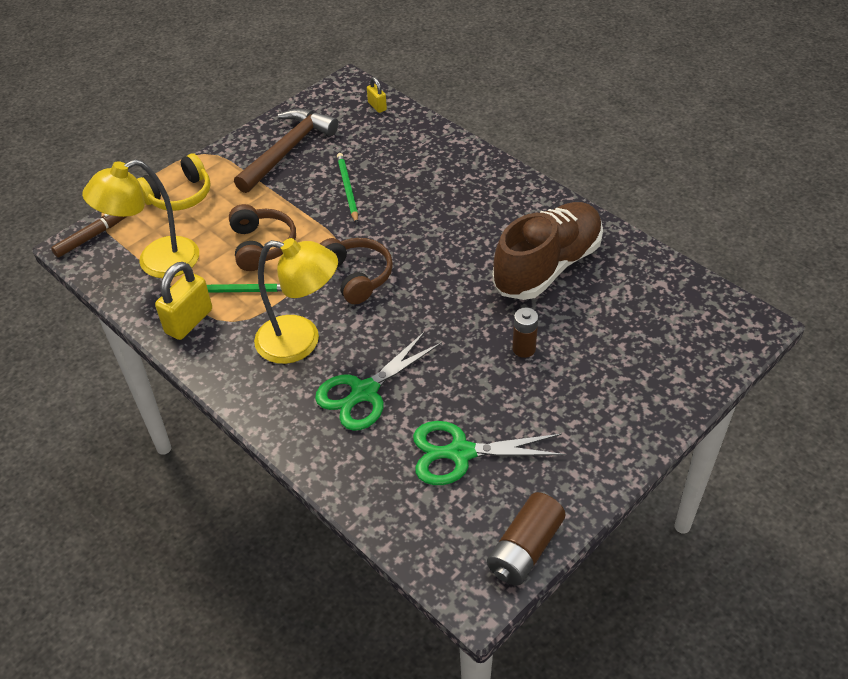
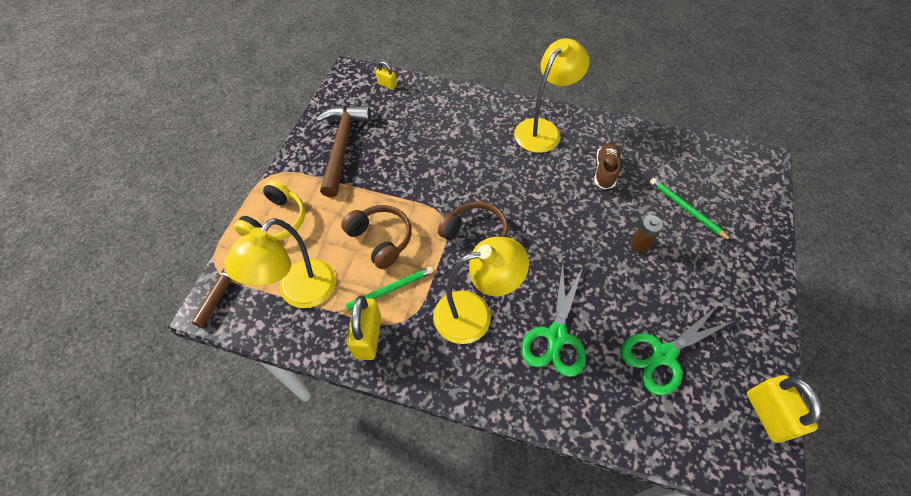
camera: 30 degrees left, 10 degrees up
(347, 189) = (414, 163): green pencil -> green pencil (686, 209)
(511, 203) = (543, 129): none -> yellow lamp
(525, 549) = (767, 414): brown battery -> yellow padlock
(547, 266) = (605, 171): brown shoe -> brown shoe, size x0.49

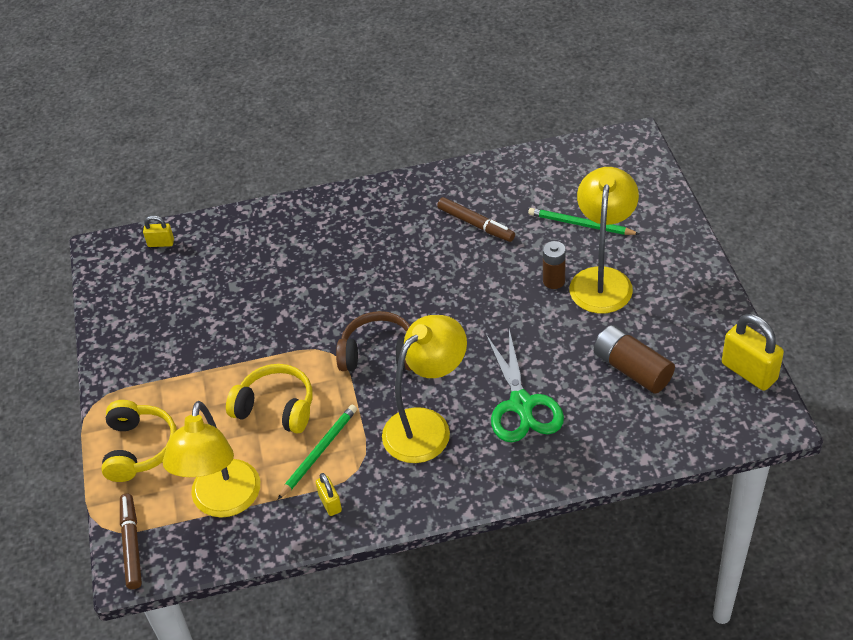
camera: 25 degrees left, 10 degrees down
(342, 147) = (157, 336): brown hammer -> none
(368, 337) = (330, 503): yellow padlock -> yellow padlock, size x0.53
(380, 239) = (276, 407): brown headphones -> yellow headphones
(543, 129) = (381, 211): yellow lamp -> yellow lamp (602, 279)
(605, 171) = (476, 224): brown shoe -> brown marker
(663, 355) = (632, 369): green scissors -> brown battery

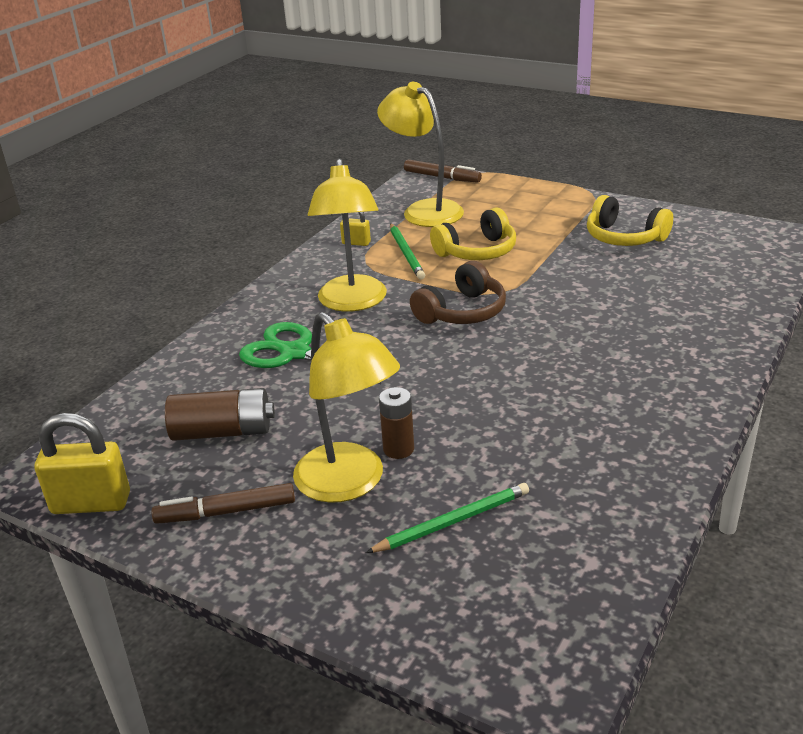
camera: 130 degrees right, 15 degrees down
(139, 448) = (521, 197): yellow headphones -> yellow headphones (624, 237)
(161, 243) = (765, 261): yellow padlock -> none
(476, 224) = (559, 443): brown marker -> brown marker (226, 512)

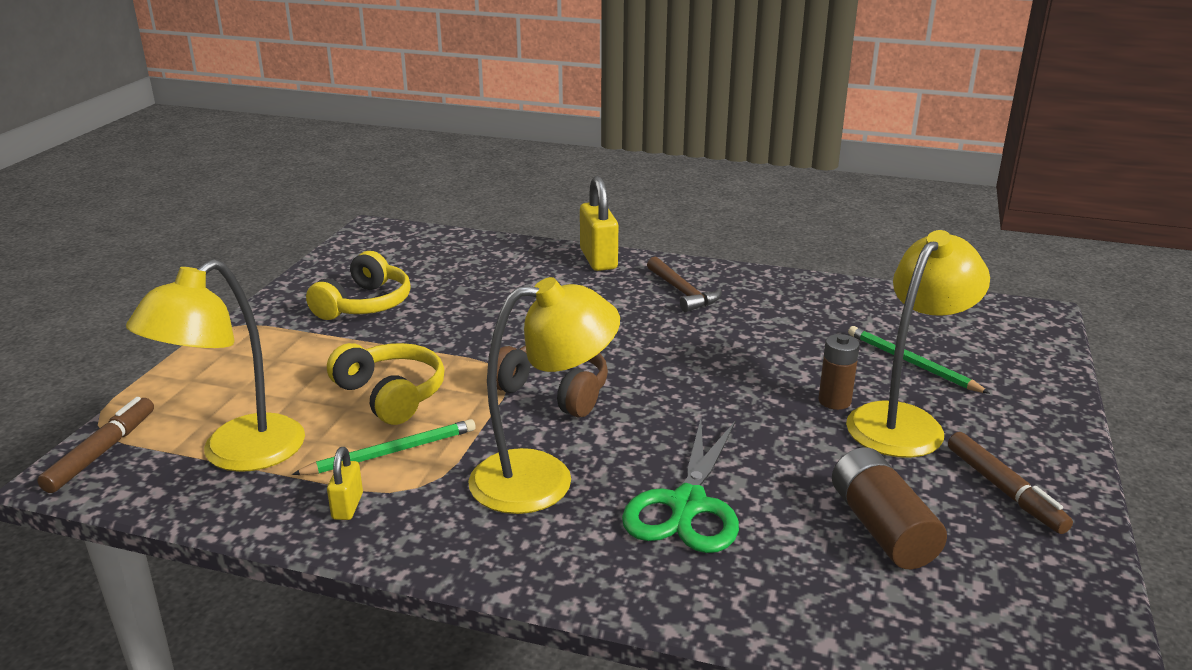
camera: 105 degrees left, 5 degrees down
(91, 503) = (1081, 603): yellow padlock -> yellow padlock (598, 259)
(642, 394) = (682, 292): none -> brown hammer

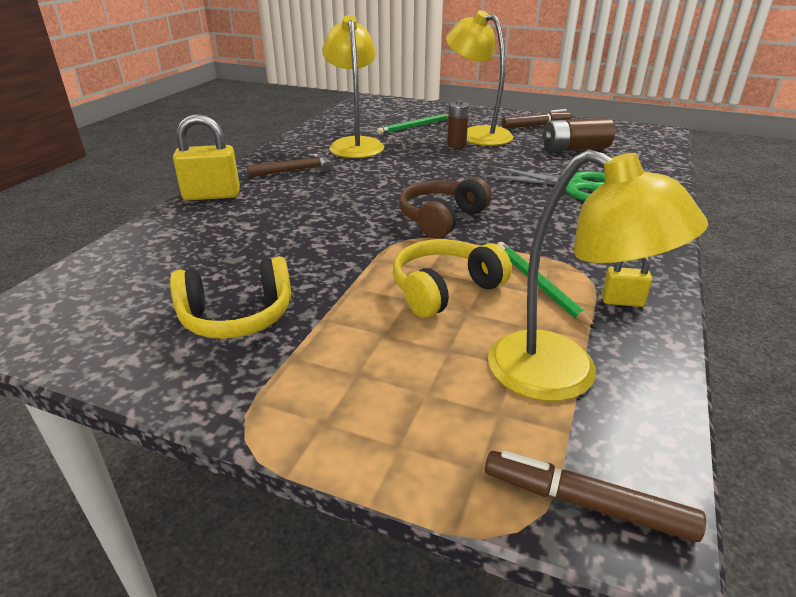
camera: 85 degrees left, 5 degrees up
(365, 304) = (237, 316): yellow headphones -> yellow headphones turned 135 degrees clockwise
(543, 478) = (558, 225): yellow lamp -> yellow lamp (355, 144)

